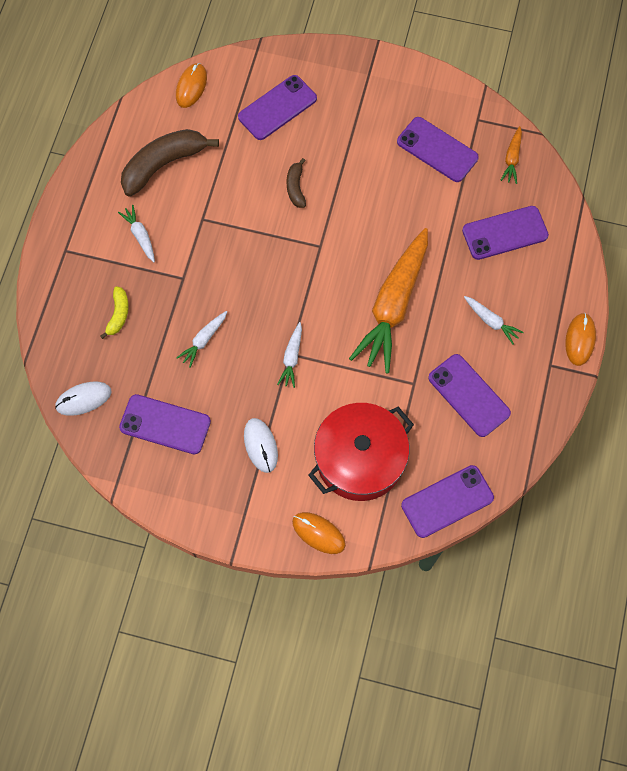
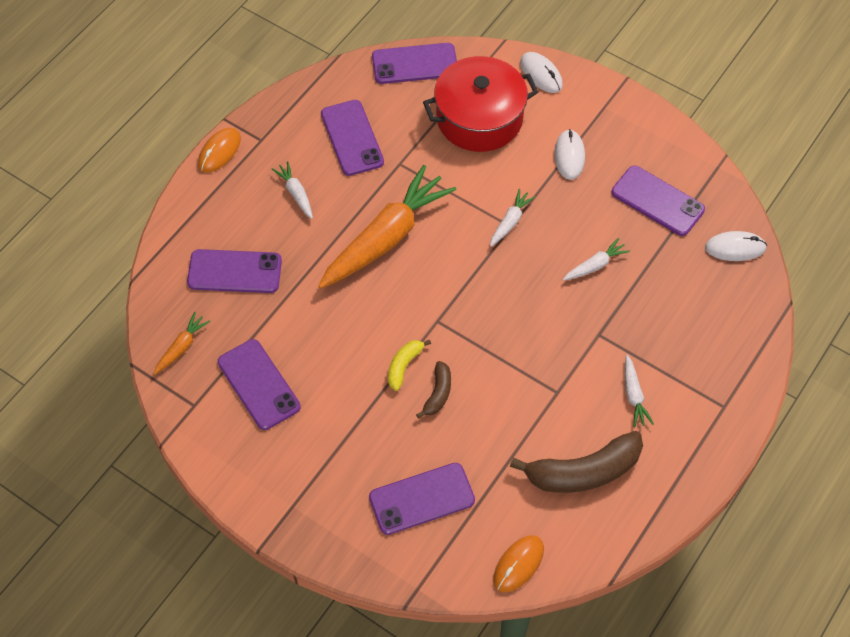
camera: 160 degrees left, 10 degrees down
(118, 315) = (679, 318): yellow banana -> yellow banana (404, 366)
(318, 533) = (541, 74): orange mouse -> white mouse

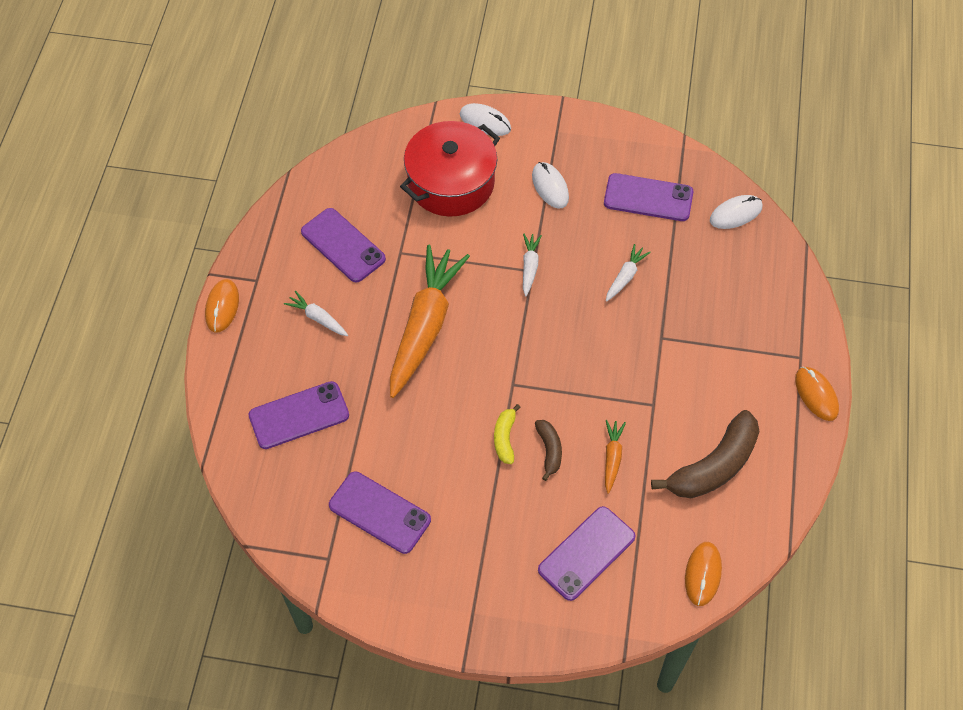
camera: 25 degrees left, 0 degrees up
(181, 347) = (286, 508): orange carrot -> orange carrot (612, 458)
(415, 64) = (364, 154): purple phone -> none
(633, 395) = (720, 379): white carrot -> none
(720, 447) = (816, 395): none -> orange mouse

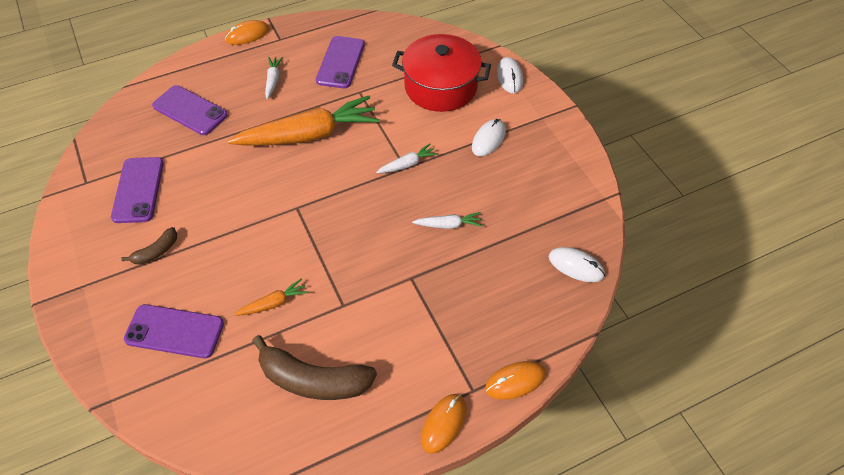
camera: 55 degrees right, 5 degrees down
(505, 438) = (246, 227): yellow banana -> none
(549, 450) = (253, 259): brown banana -> brown banana (156, 252)
(648, 198) = (535, 201): purple phone -> none
(702, 574) = (201, 426): orange mouse -> orange mouse (515, 381)

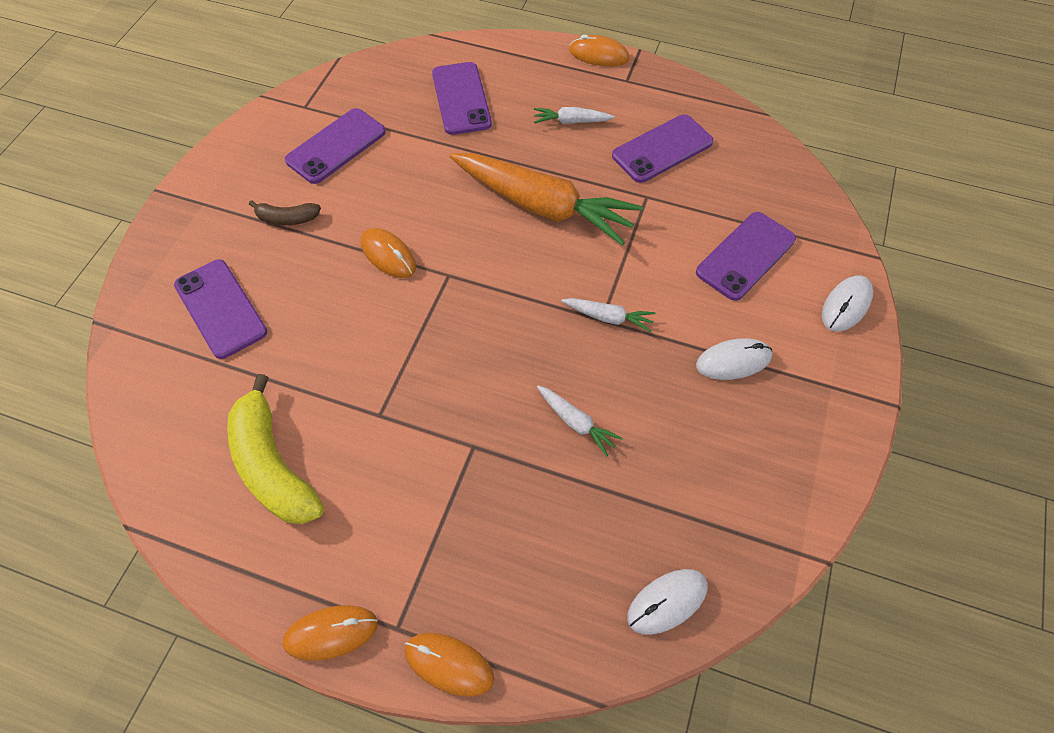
camera: 45 degrees right, 5 degrees up
(248, 224) = (388, 255): none -> orange mouse
(273, 80) = (571, 121): white carrot -> white carrot turned 135 degrees counterclockwise
(273, 303) = (323, 355): orange carrot -> none
(313, 380) = (273, 465): brown banana -> yellow banana
(440, 86) = (745, 256): red pot -> purple phone
(576, 266) = (667, 602): white mouse -> white mouse turned 75 degrees clockwise

